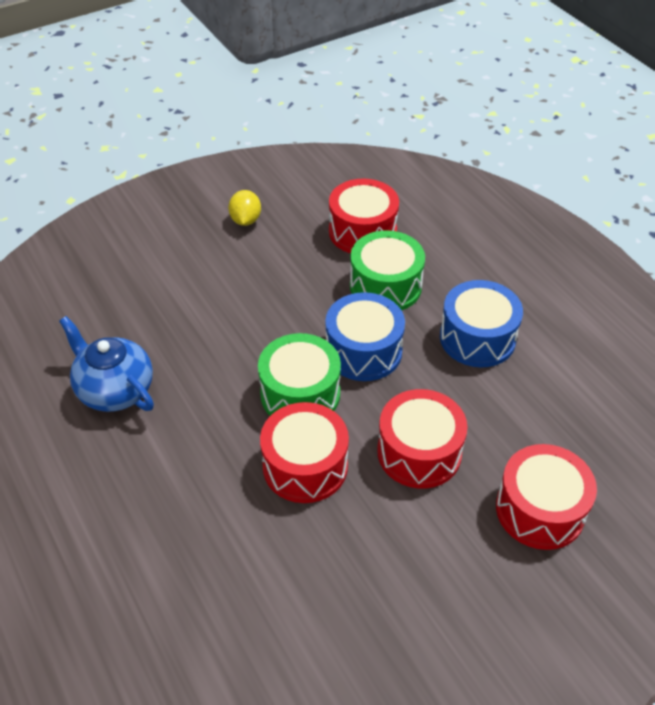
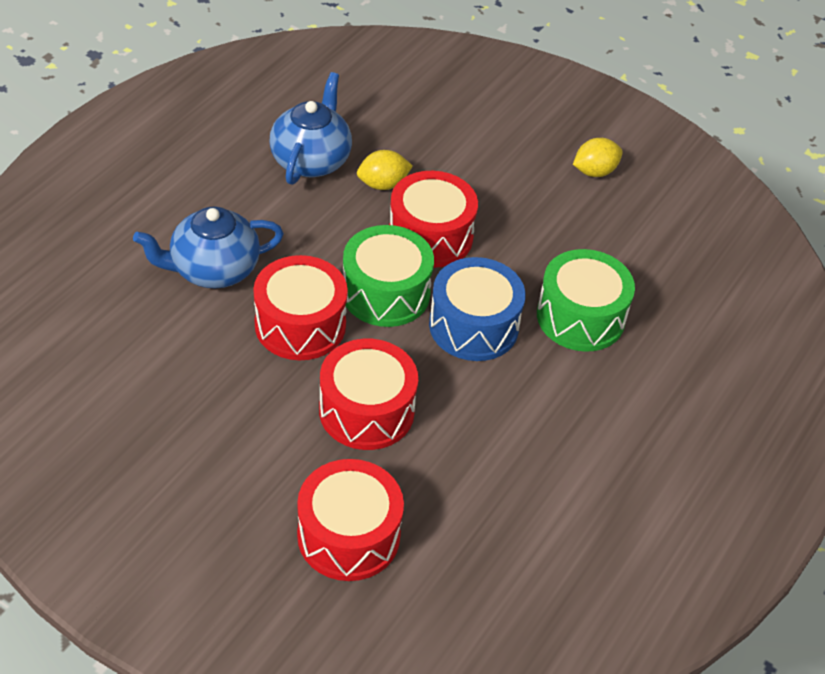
camera: 60 degrees right, 0 degrees up
(177, 351) = (383, 184): none -> yellow lemon
(204, 510) = (213, 269): none -> blue teapot
(362, 231) = (651, 272): red drum -> red drum (430, 236)
(477, 338) = (557, 421): blue drum -> none

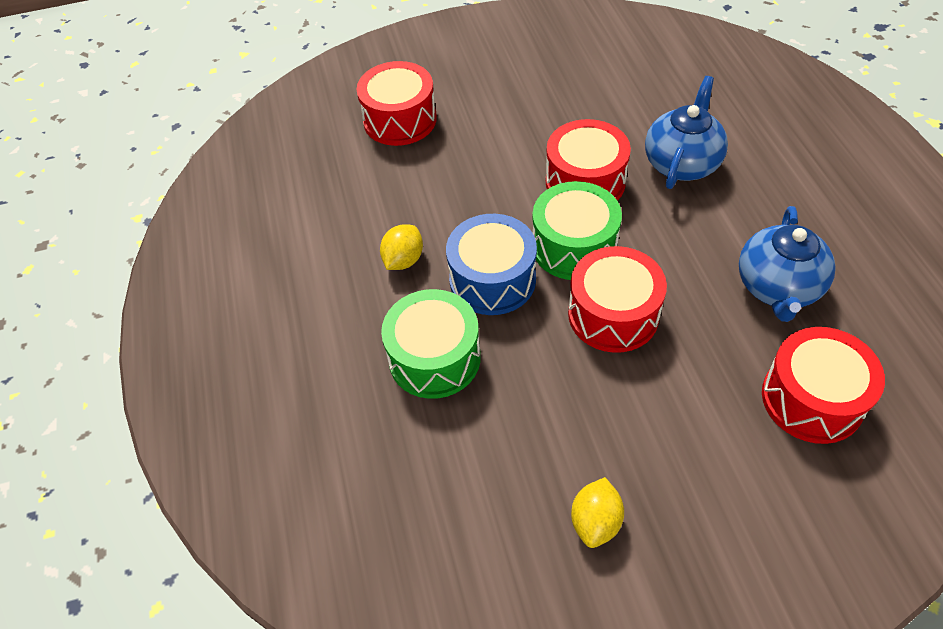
camera: 140 degrees right, 5 degrees up
(311, 160) = (777, 287): blue teapot -> blue teapot turned 45 degrees clockwise
(366, 411) = (477, 175): red drum -> red drum (812, 399)
(383, 184) = (706, 321): yellow lemon -> yellow lemon (403, 260)

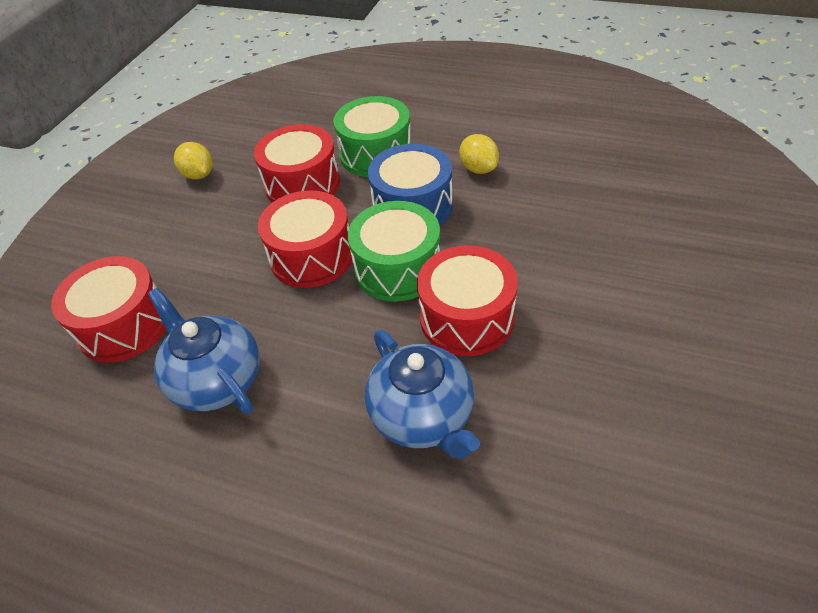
camera: 125 degrees right, 5 degrees down
(400, 120) = (668, 225): red drum -> red drum (302, 184)

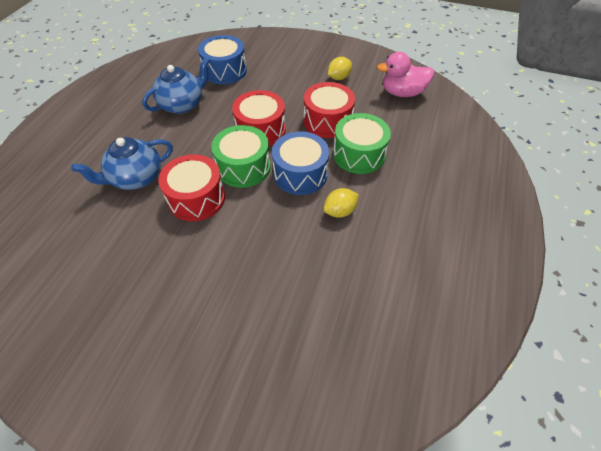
camera: 85 degrees right, 5 degrees up
(124, 325) = (225, 71): red drum -> blue drum
(254, 116) = (402, 93): none -> pink duck

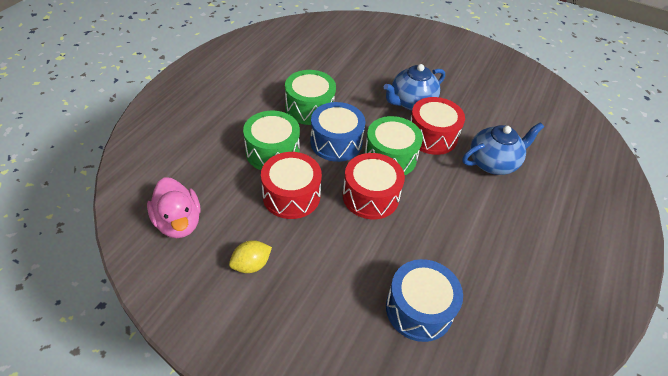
camera: 175 degrees left, 5 degrees down
(182, 104) = (469, 250): blue teapot -> blue teapot (411, 102)
(340, 211) = (309, 108): yellow lemon -> green drum
(402, 93) = (178, 222): pink duck -> pink duck turned 60 degrees clockwise

